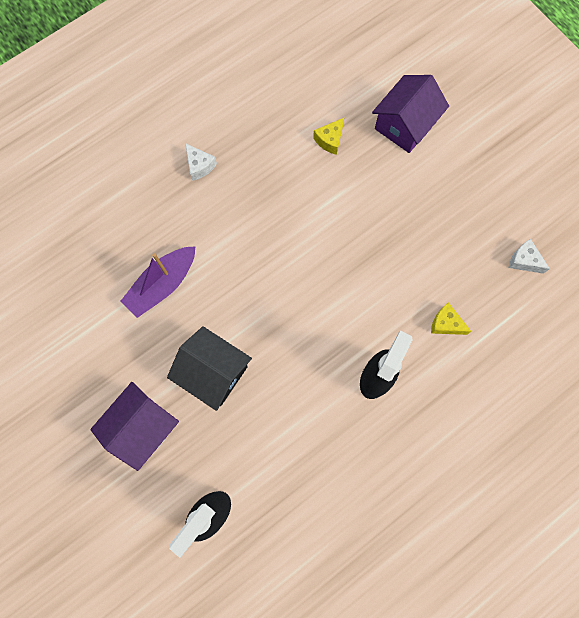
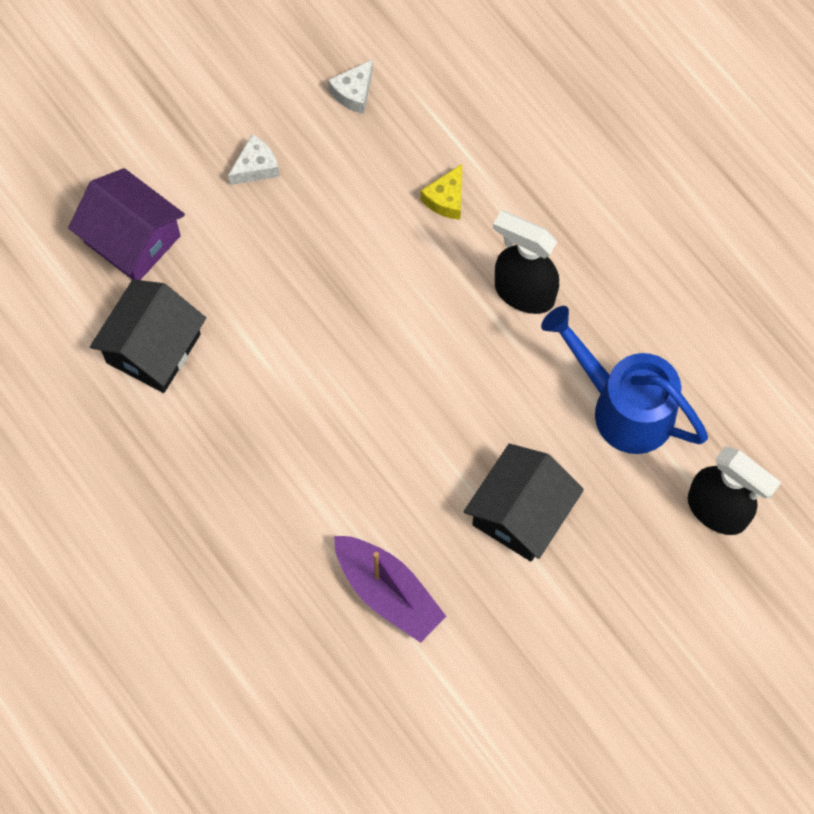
camera: 90 degrees left, 5 degrees down
(142, 427) = (603, 610): purple house -> none
(199, 166) = (190, 544): white cheese -> white cheese (256, 167)
(290, 446) = (623, 407): none -> blue watering can
(330, 140) = (153, 348): yellow cheese -> black house

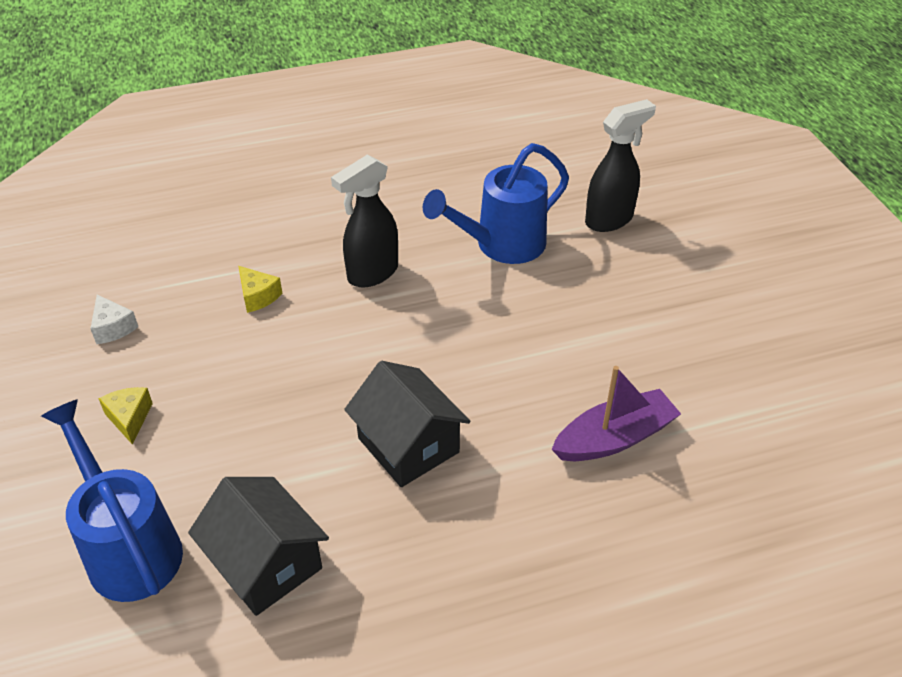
camera: 70 degrees left, 25 degrees down
(132, 239) = (129, 547): purple house -> blue watering can
(256, 167) = (129, 418): white cheese -> yellow cheese
(521, 513) = (570, 327): black house -> black house (408, 445)

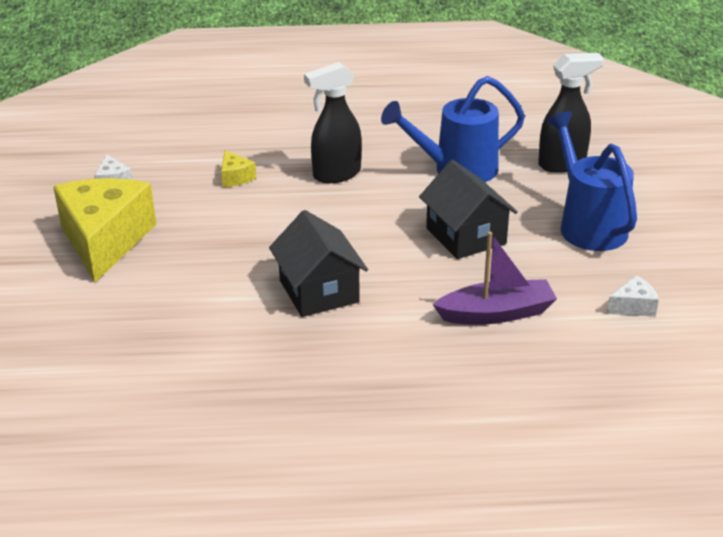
camera: 15 degrees right, 10 degrees down
(129, 418) = (105, 241): yellow cheese -> yellow cheese, size x2.47
(129, 547) = (76, 319): blue watering can -> blue watering can (588, 225)
(266, 563) = (175, 346): black house -> black house (466, 236)
(751, 400) = (633, 307): none -> white cheese

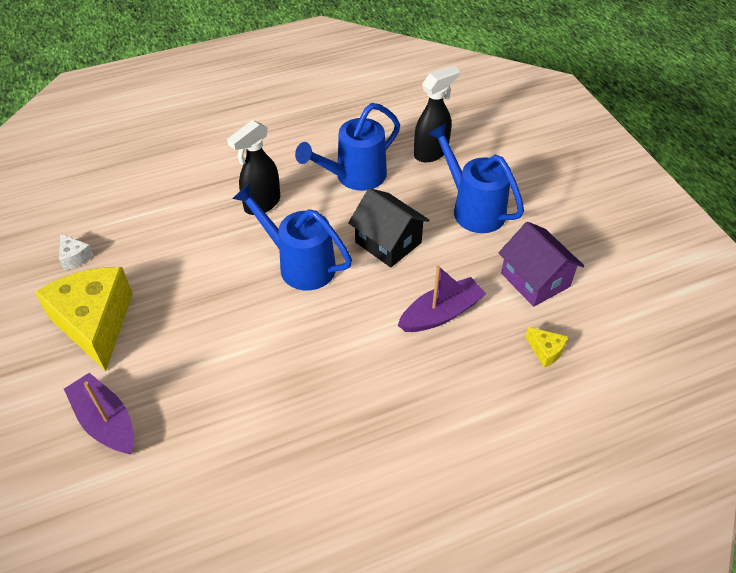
camera: 20 degrees left, 15 degrees up
(73, 324) = (106, 421): none -> purple boat
(235, 177) = (179, 226): yellow cheese -> yellow cheese (545, 351)
(319, 291) = (297, 328): black house -> none
(352, 235) = (300, 264): none -> blue watering can
(633, 307) = (535, 280): white cheese -> purple house

